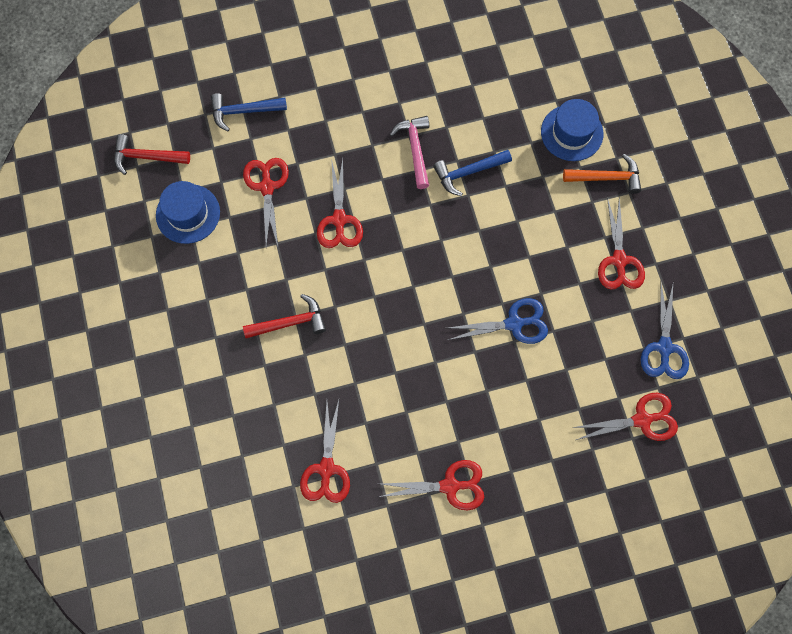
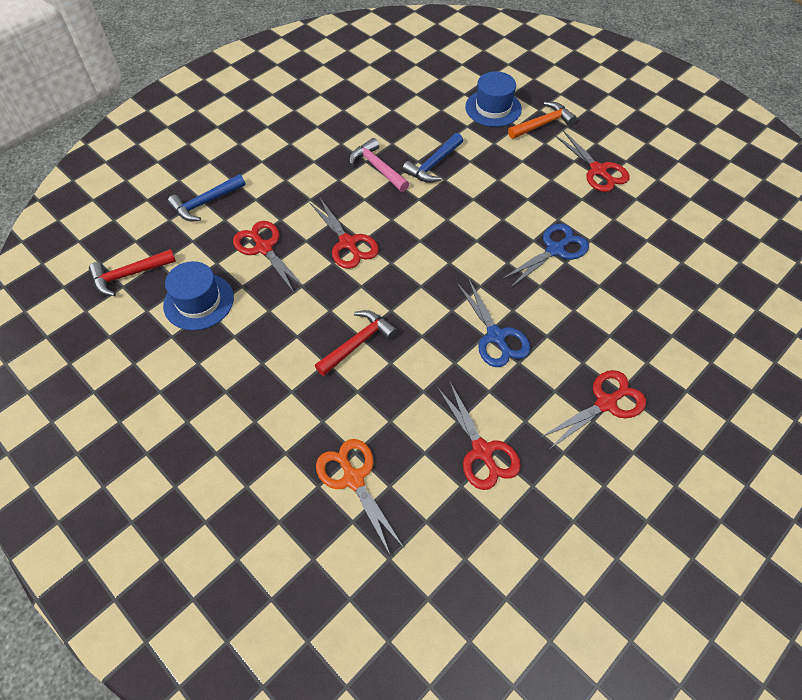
camera: 30 degrees left, 15 degrees down
(219, 435) = (353, 478): none -> orange scissors
(642, 420) = (713, 268): red scissors -> none
(664, 347) = (683, 211): blue scissors -> blue scissors (496, 336)

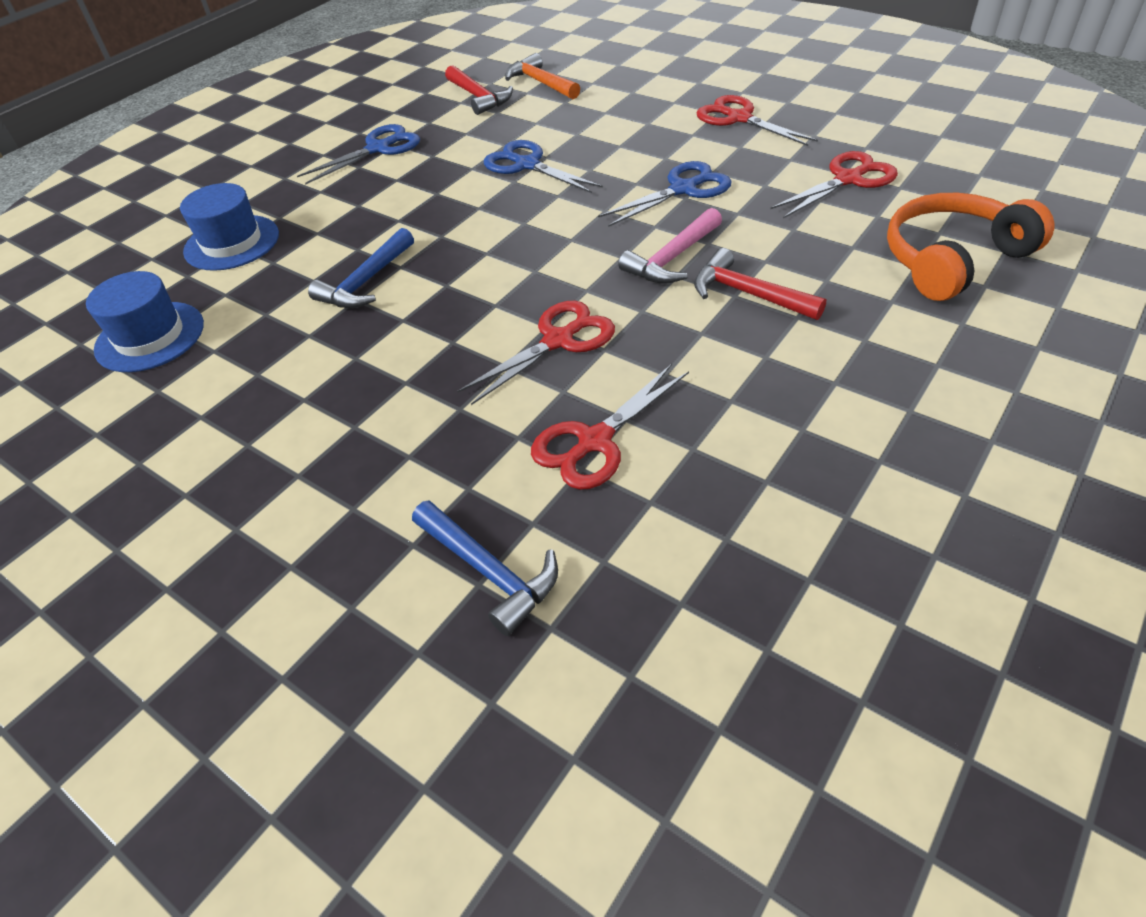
camera: 95 degrees left, 10 degrees down
(129, 275) = (733, 648): red hammer -> red hammer (478, 97)
(198, 301) = (752, 500): blue hat -> blue hat (150, 336)
(353, 478) = (952, 259): orange scissors -> orange headphones
(377, 168) = (373, 340): pink hammer -> pink hammer (672, 258)
(433, 165) = (366, 282): blue hammer -> blue hammer turned 90 degrees clockwise
(542, 124) = (278, 196): orange hammer -> orange hammer (541, 83)
(598, 170) = (378, 149): red scissors -> blue scissors

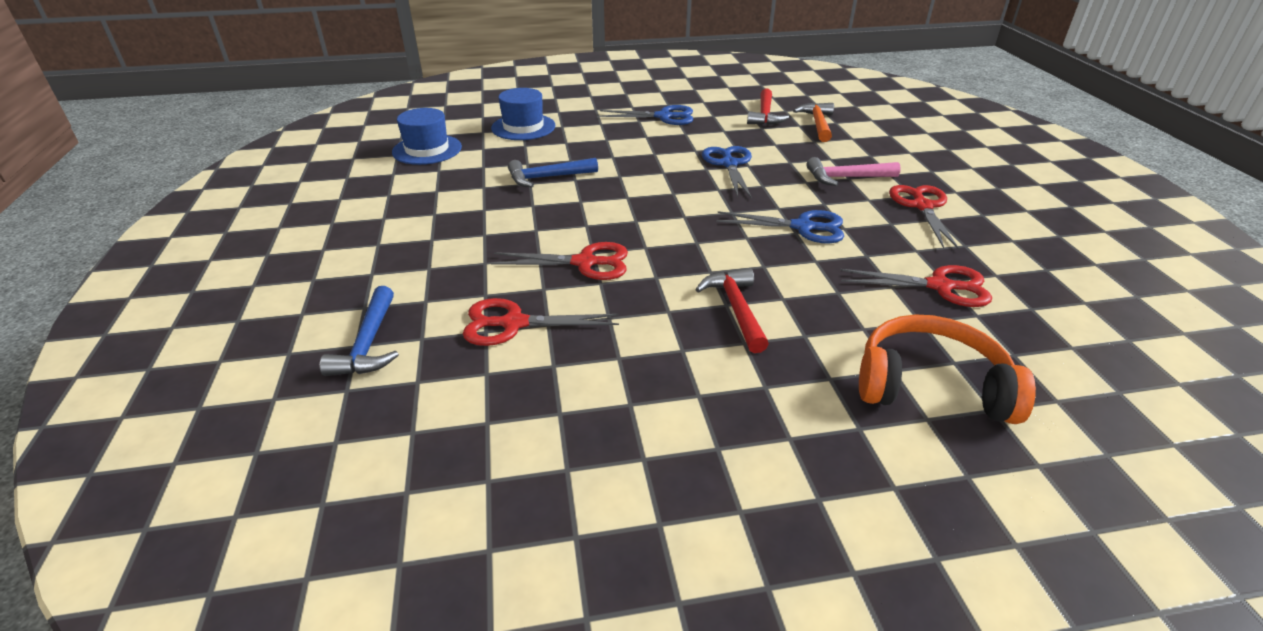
camera: 40 degrees right, 10 degrees down
(672, 258) = (725, 261): pink hammer -> pink hammer (846, 178)

